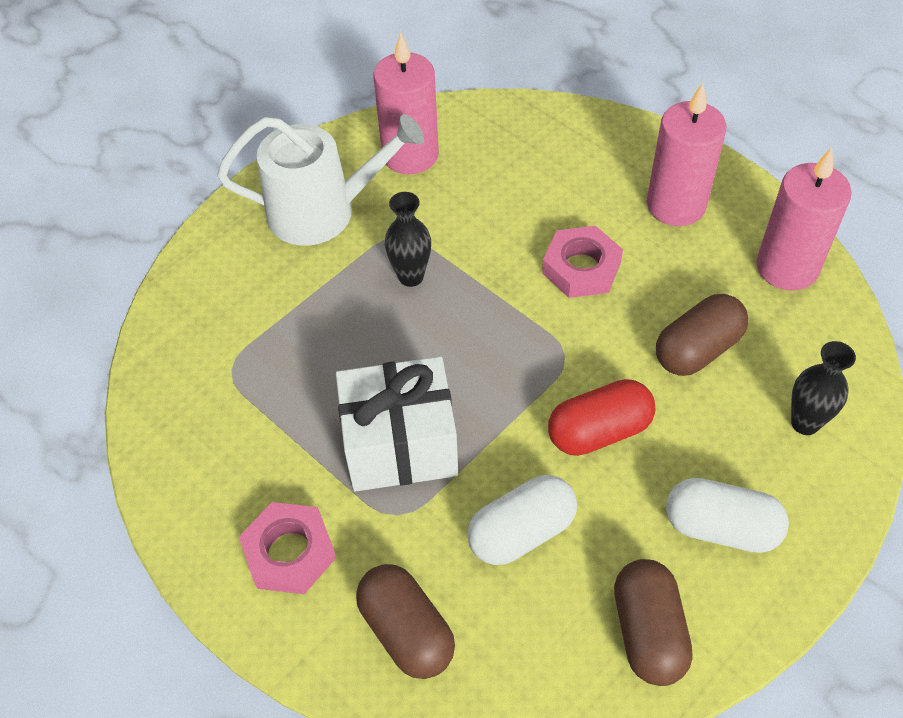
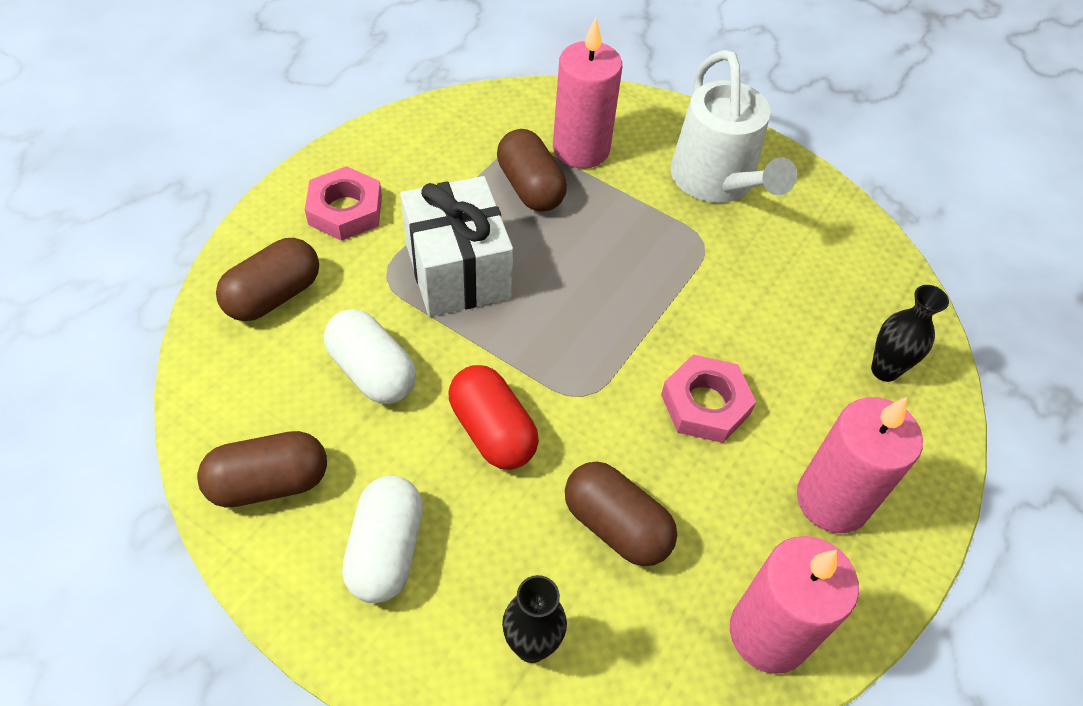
camera: 75 degrees right, 0 degrees up
(295, 367) = (530, 187): none -> brown capsule
(410, 155) = (817, 239): pink candle -> pink candle (581, 149)
(411, 276) = (654, 257): black vase -> black vase (884, 370)

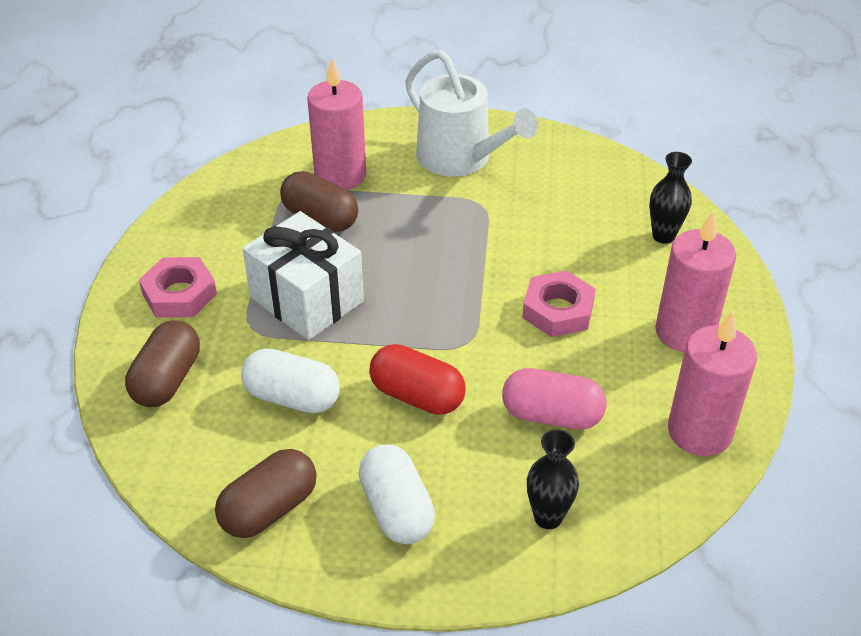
camera: 25 degrees left, 10 degrees down
(616, 526) = (552, 415): brown capsule -> pink capsule

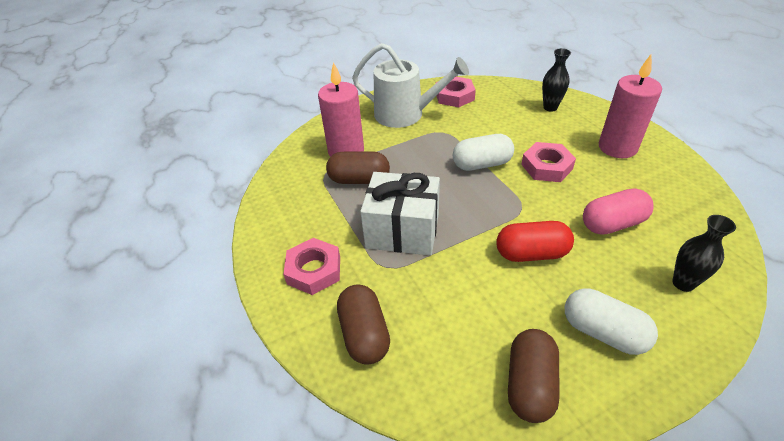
camera: 30 degrees left, 0 degrees up
(292, 397) = (460, 297): white capsule -> white capsule (482, 164)
(552, 161) = (454, 96): none -> pink nut
(699, 431) = (687, 192): pink candle -> none

